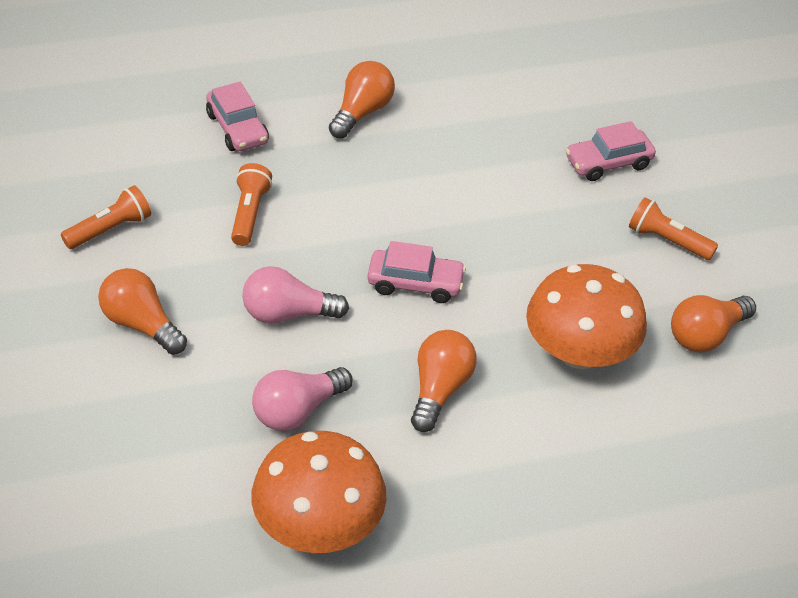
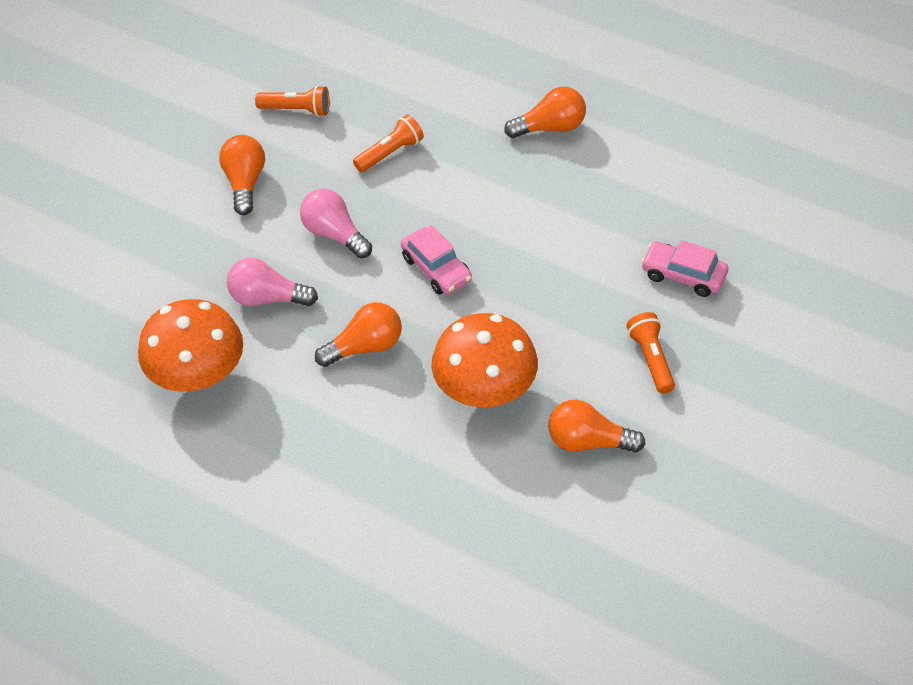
camera: 50 degrees right, 5 degrees up
(237, 128) = (453, 89): pink car -> none

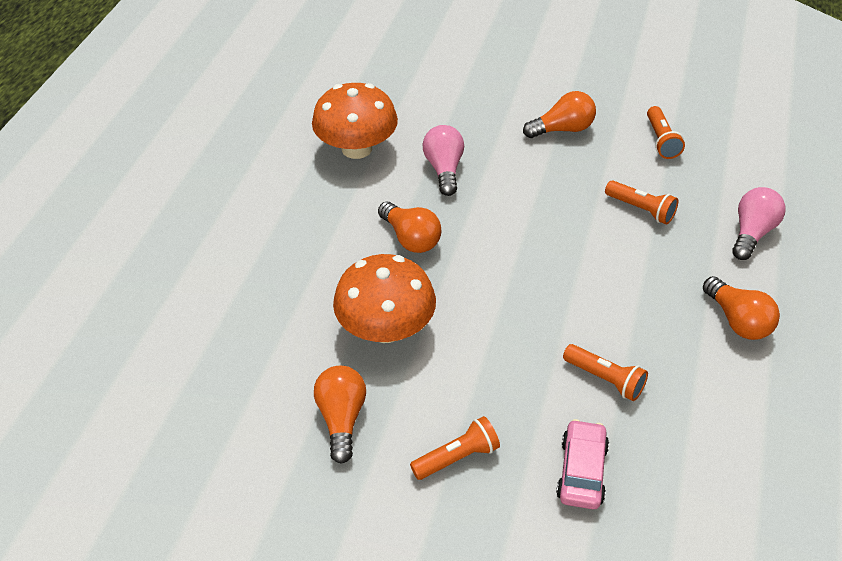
camera: 75 degrees right, 5 degrees down
(334, 234) = (529, 193): pink light bulb -> pink light bulb (752, 233)
(436, 269) = (515, 268): pink car -> none
(591, 235) = (605, 379): none -> orange flashlight

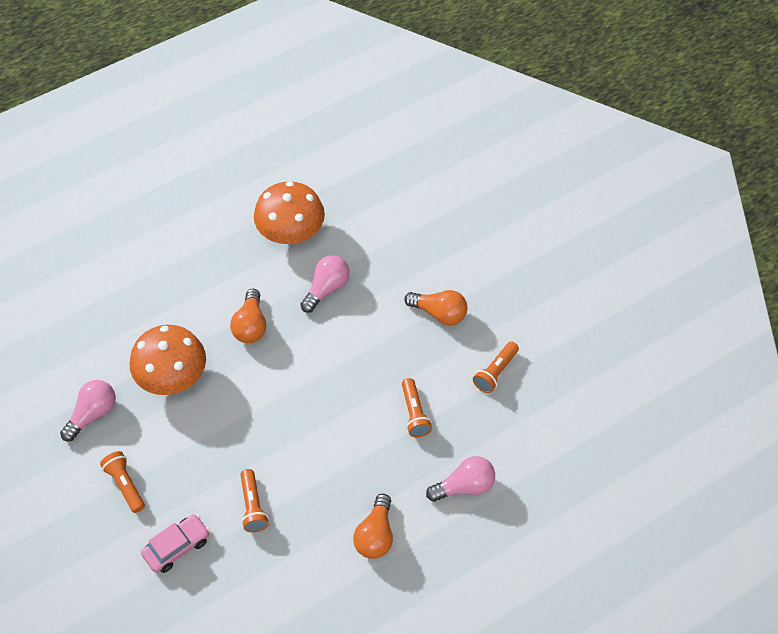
camera: 40 degrees right, 10 degrees up
(341, 419) = (93, 414): orange light bulb -> pink light bulb
(457, 457) = (125, 485): orange flashlight -> orange flashlight turned 135 degrees counterclockwise

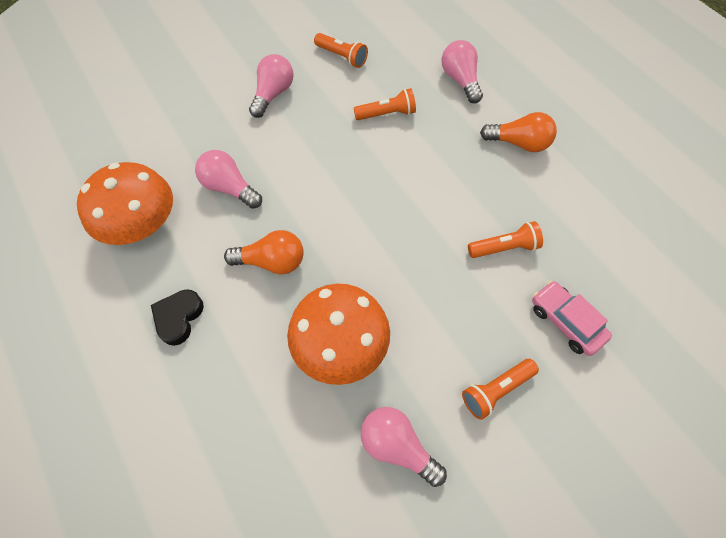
camera: 90 degrees left, 5 degrees up
(206, 268) = (178, 318): none -> black heart
(439, 313) = (273, 94): orange light bulb -> pink light bulb

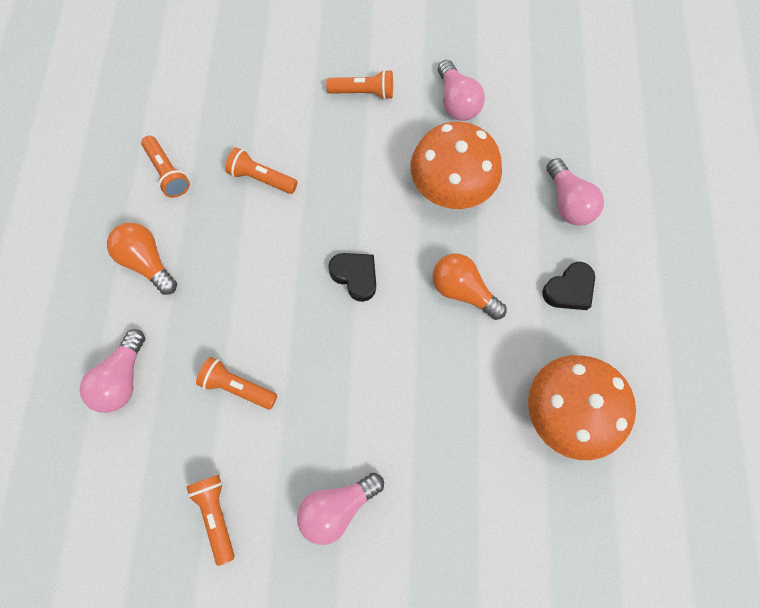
camera: 145 degrees left, 10 degrees up
(229, 188) = (459, 399): pink light bulb -> pink light bulb (568, 202)
(365, 221) = (355, 276): none -> black heart
(565, 322) = (273, 101): pink car -> none
(576, 206) = (168, 172): none -> orange flashlight

